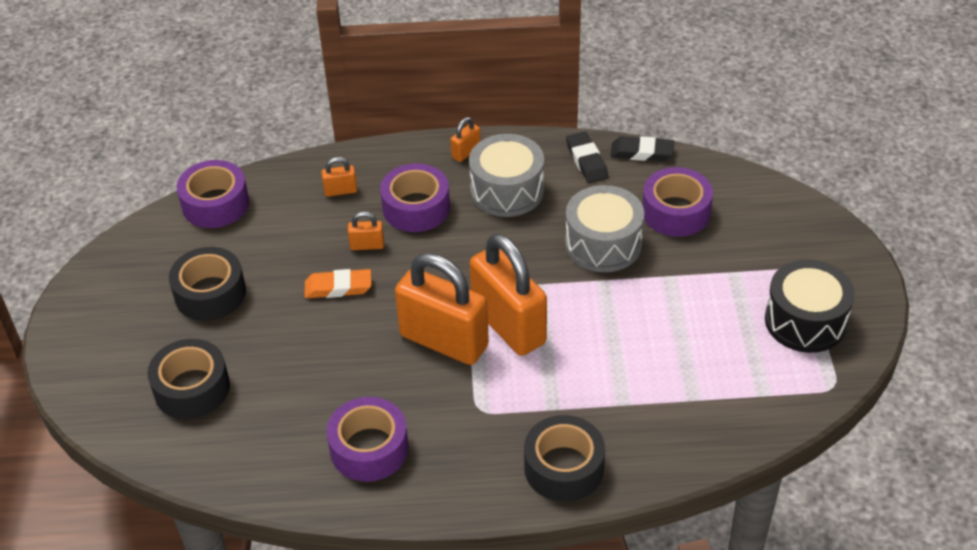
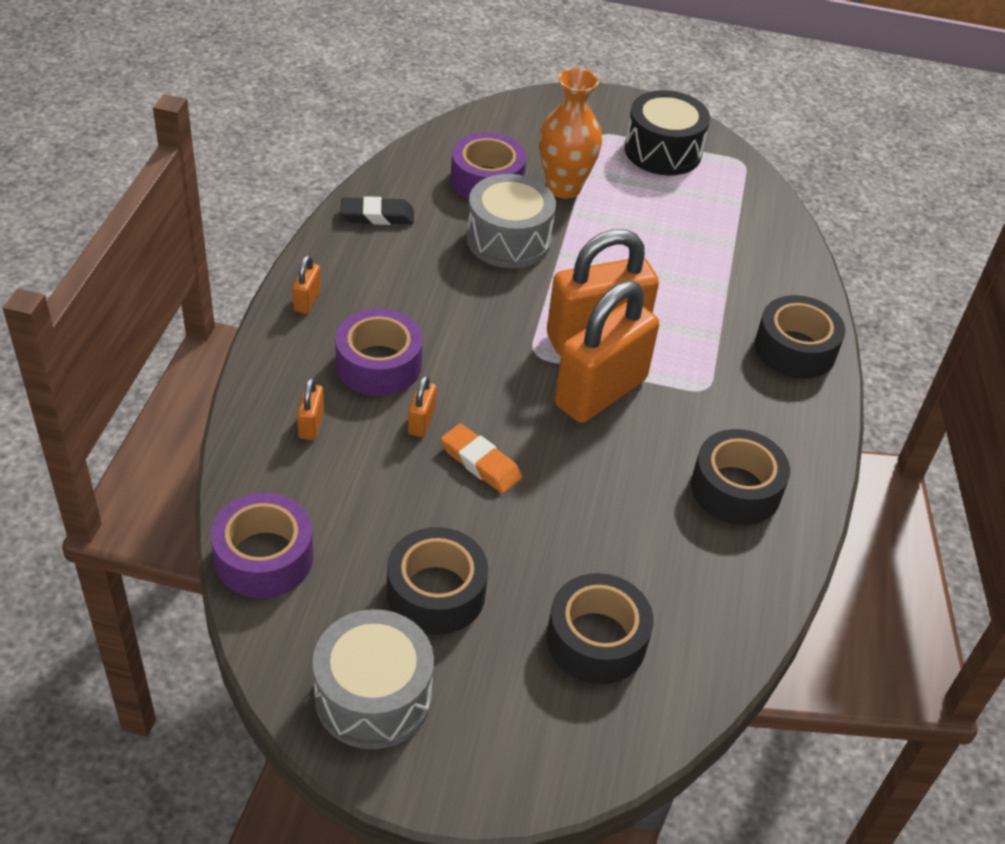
camera: 80 degrees left, 0 degrees up
(338, 287) = (480, 463): orange eraser -> orange eraser turned 60 degrees counterclockwise
(369, 448) = (735, 489): purple tape -> black tape
(466, 152) = (307, 301): orange padlock -> orange padlock turned 45 degrees clockwise
(507, 190) = (390, 285): grey drum -> grey drum (373, 696)
(642, 152) = (387, 176): black eraser -> none
(699, 263) = (564, 187): none -> orange vase

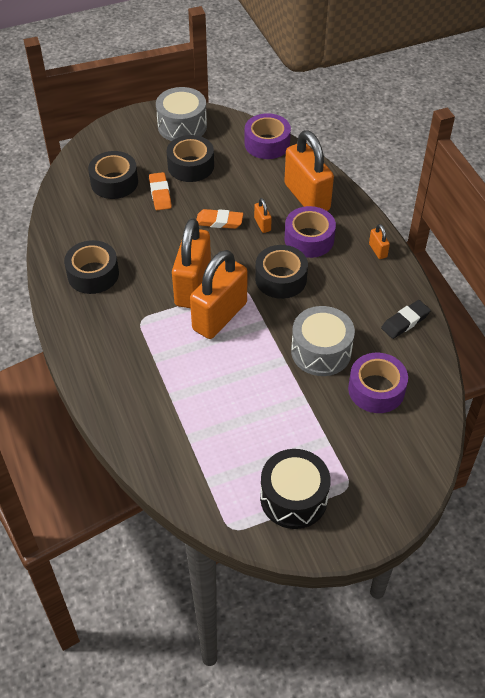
camera: 150 degrees right, 5 degrees up
(311, 424) = (306, 197): orange padlock -> orange padlock, size x2.43
(533, 567) = (160, 194): none -> orange eraser
(564, 187) = (327, 415): orange vase -> none
(795, 349) = (105, 376): black tape -> black tape (281, 279)

